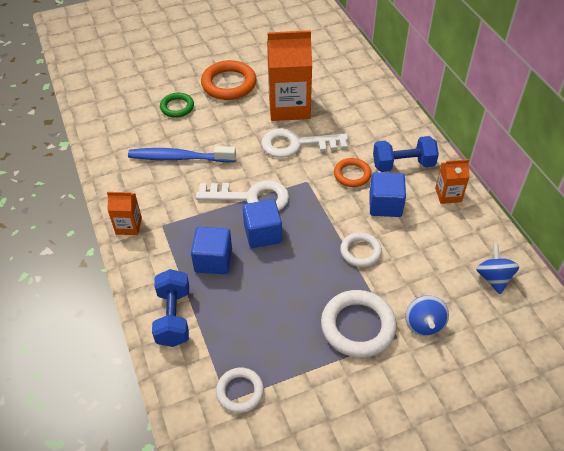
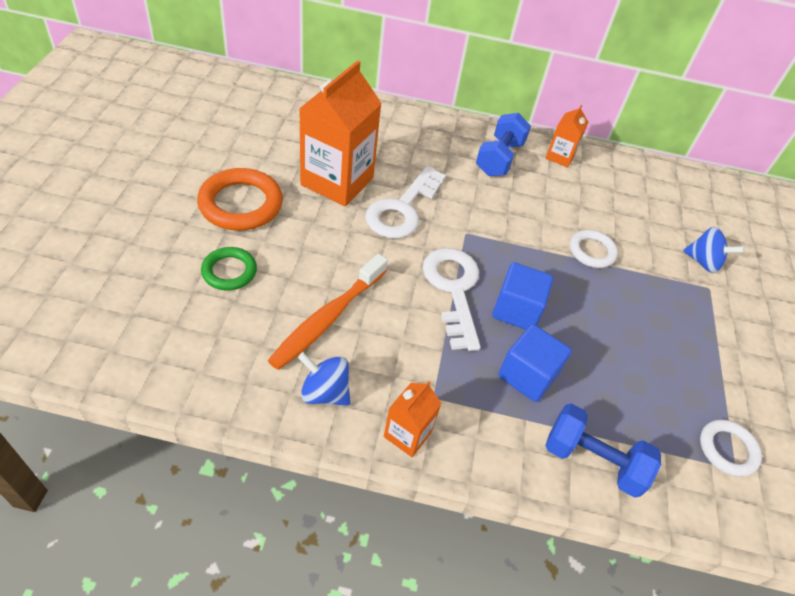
camera: 65 degrees left, 0 degrees up
(179, 158) = (327, 318): blue toothbrush -> orange toothbrush
(251, 197) = (453, 289): white key -> white key turned 45 degrees counterclockwise
(352, 174) = (484, 197): orange ring -> none
(358, 326) = (684, 307): white ring -> none
(385, 205) = (543, 200): blue cube -> none
(493, 278) = (673, 191): blue spinning top -> blue spinning top (325, 392)

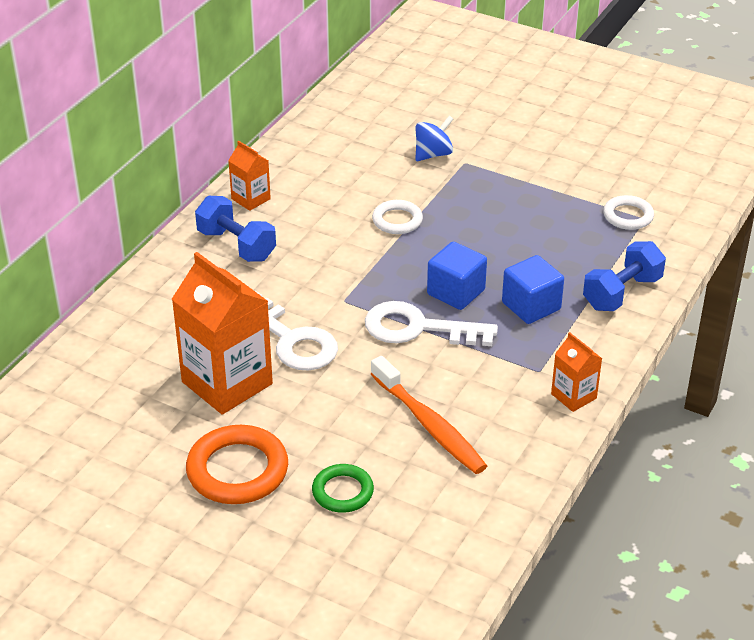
camera: 65 degrees left, 10 degrees down
(325, 392) = (517, 442): blue spinning top -> none

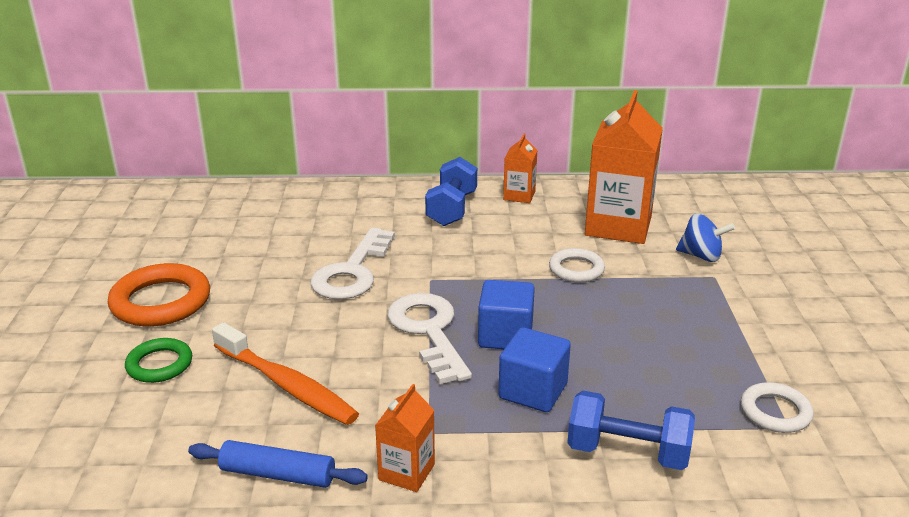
camera: 60 degrees right, 10 degrees down
(227, 383) = (271, 261): orange carton -> orange carton (618, 226)
(429, 425) = (287, 385): orange toothbrush -> orange toothbrush turned 75 degrees counterclockwise
(533, 458) = (278, 474): none -> blue rolling pin

